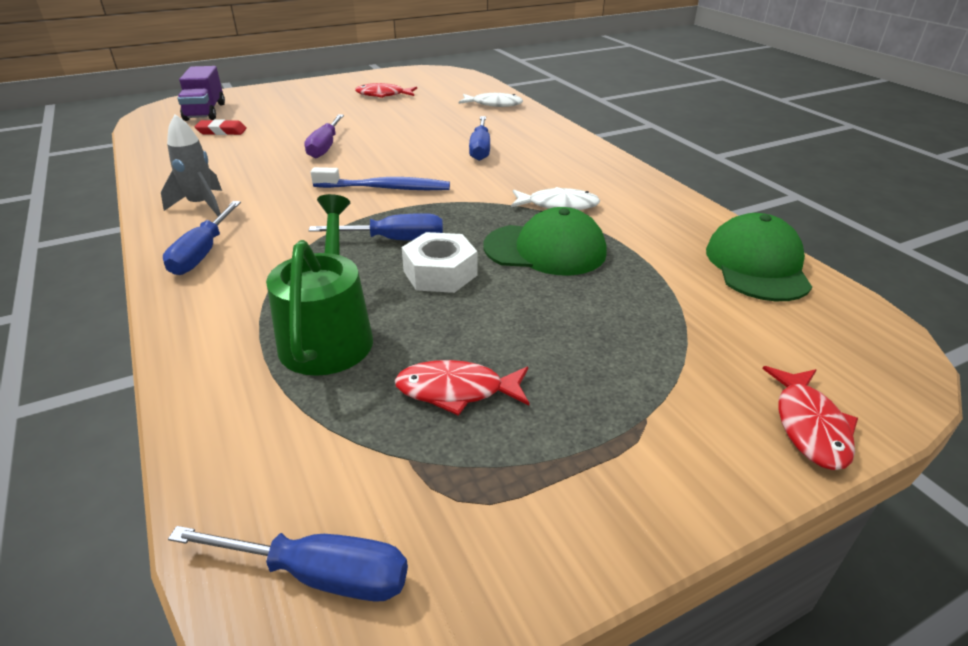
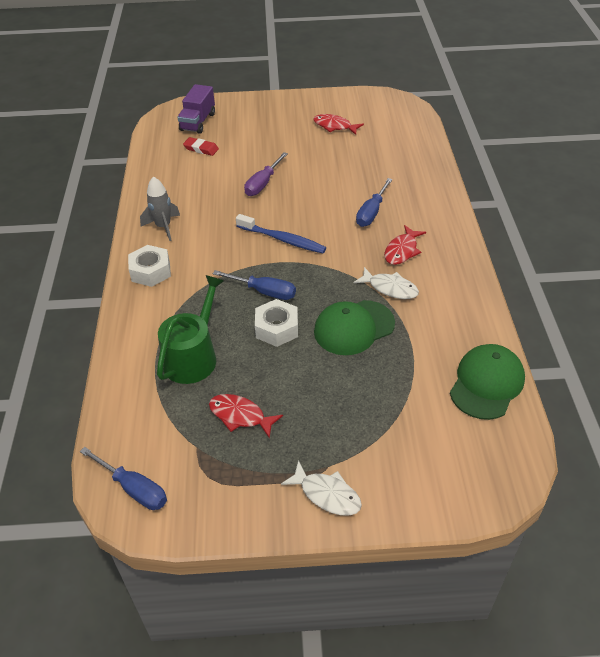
camera: 25 degrees right, 10 degrees up
(203, 253) = (151, 271): blue screwdriver -> white nut
(494, 104) = (415, 158): white fish -> white fish (327, 494)
(545, 249) = (353, 327): green cap -> green cap turned 120 degrees clockwise
(809, 426) = (413, 503): red fish -> red fish (402, 251)

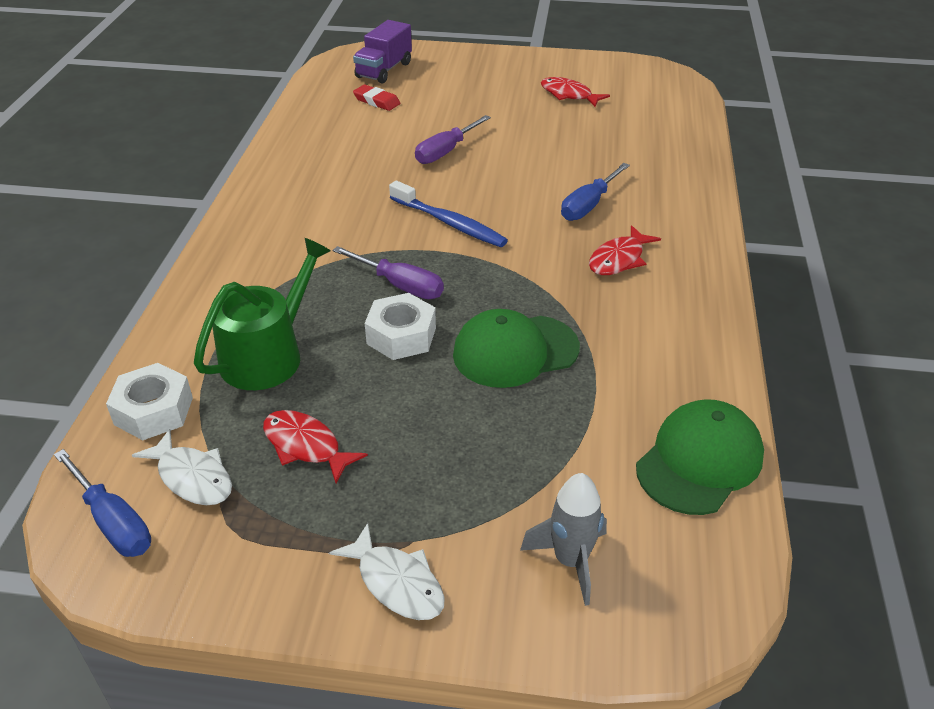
camera: 10 degrees right, 5 degrees down
(151, 271) = (252, 238): white nut -> white nut (154, 411)
(163, 227) = (291, 187): grey rocket -> grey rocket (570, 561)
(264, 292) = (400, 285): blue screwdriver -> purple screwdriver
(390, 288) = (586, 306): white fish -> white fish (192, 477)

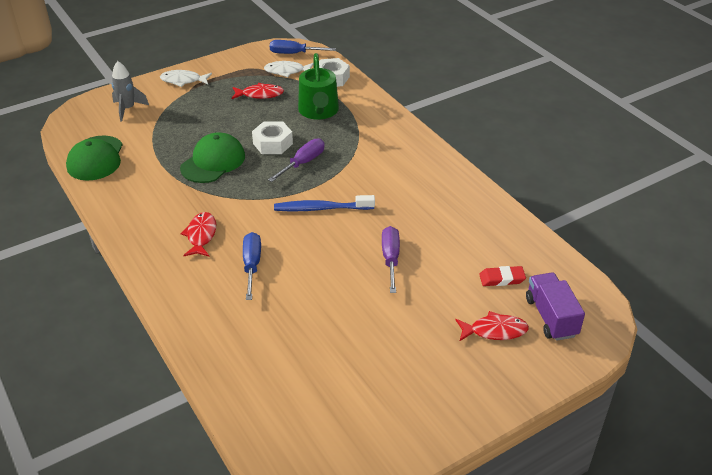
camera: 140 degrees right, 0 degrees up
(400, 285) = (303, 163): purple screwdriver -> purple screwdriver turned 135 degrees clockwise
(568, 95) = (374, 378): red fish -> red fish (495, 331)

